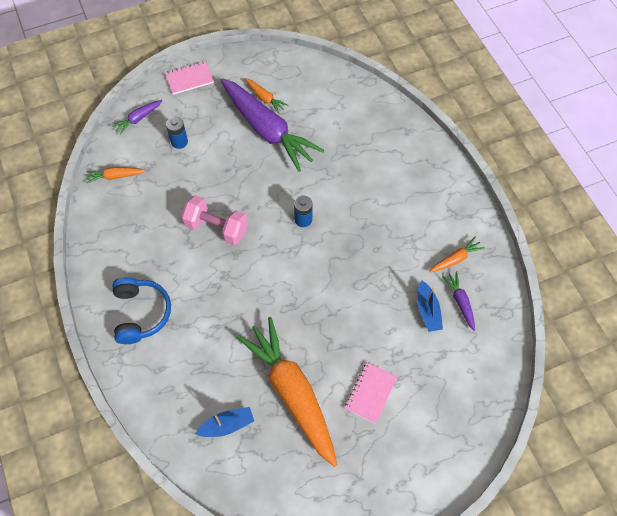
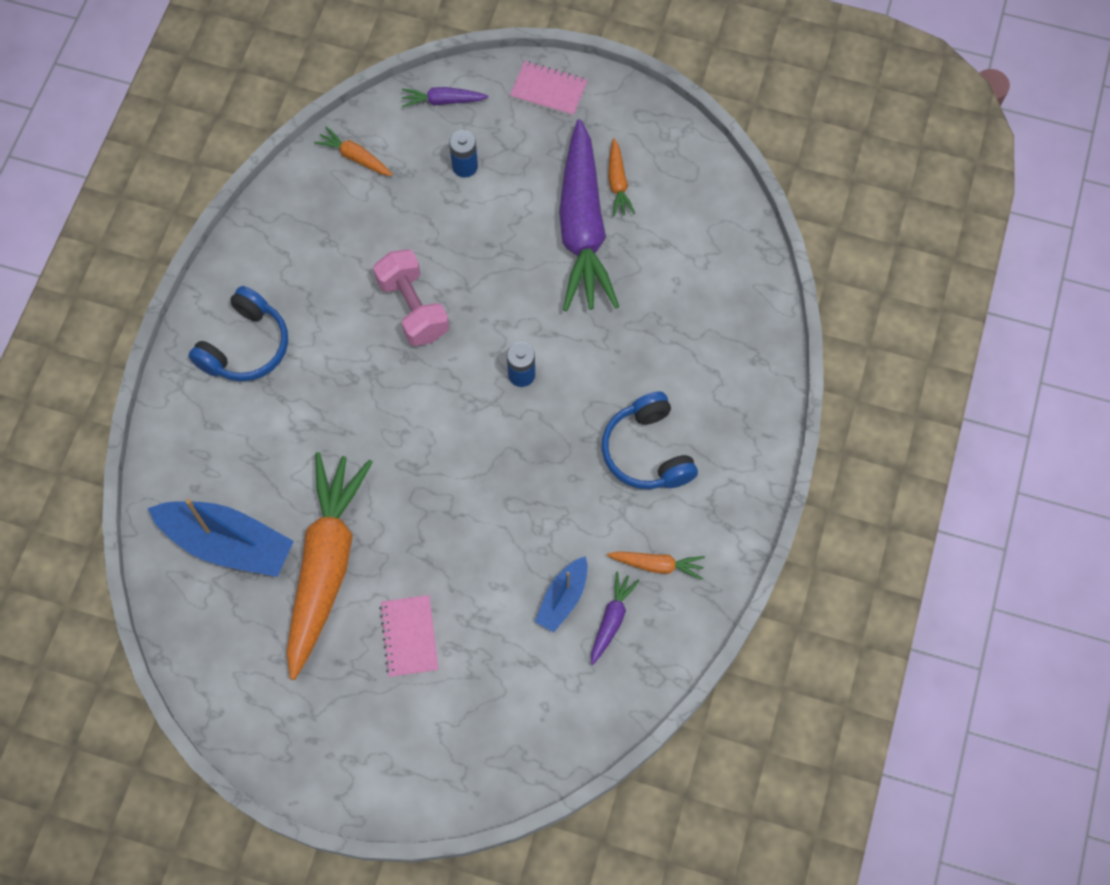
camera: 40 degrees right, 5 degrees up
(227, 425) = (228, 543): blue boat -> blue boat, size x1.81
(370, 393) = (409, 637): pink notebook -> pink notebook turned 75 degrees counterclockwise
(399, 210) = (647, 451): none -> blue headphones

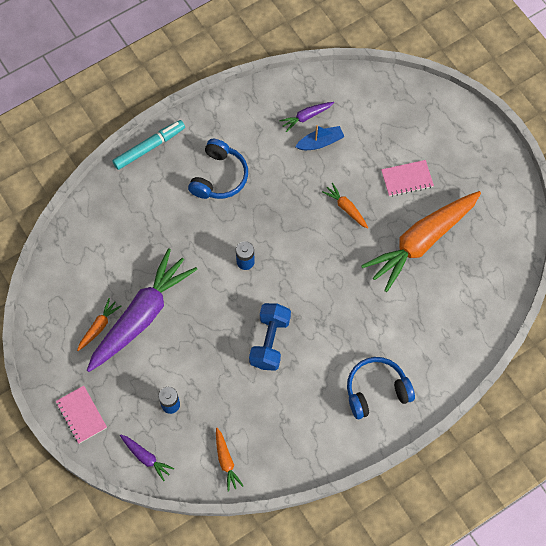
camera: 140 degrees left, 0 degrees up
(228, 543) = (463, 289): blue boat -> none
(409, 637) = (407, 179): pink notebook -> pink notebook turned 45 degrees clockwise
(413, 308) = (270, 342): pink dumbbell -> blue dumbbell
(657, 565) = (263, 124): orange carrot -> orange carrot (346, 208)
(766, 421) = (149, 147): none -> turquoise marker

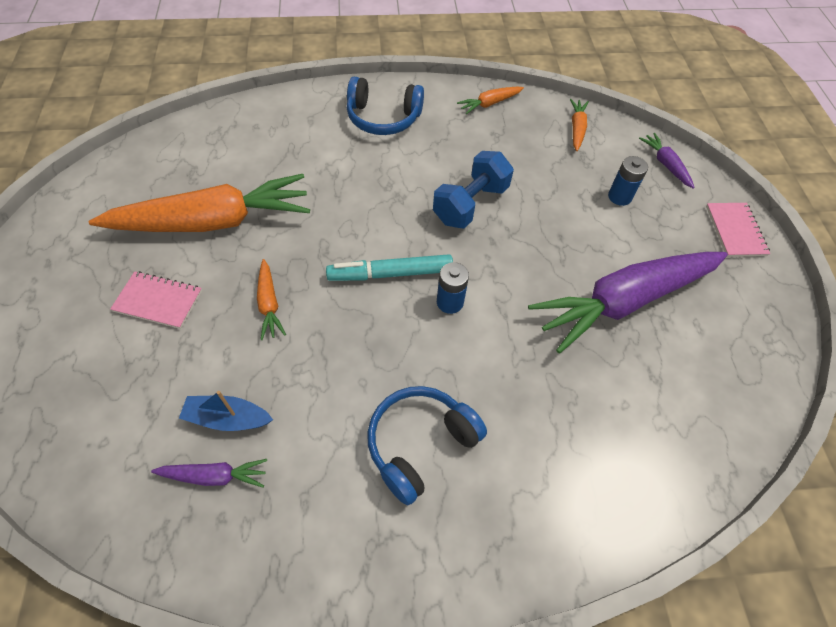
camera: 155 degrees left, 10 degrees down
(99, 326) = (689, 315): orange carrot -> orange carrot (489, 104)
(149, 147) = (515, 568): turquoise marker -> turquoise marker (390, 274)

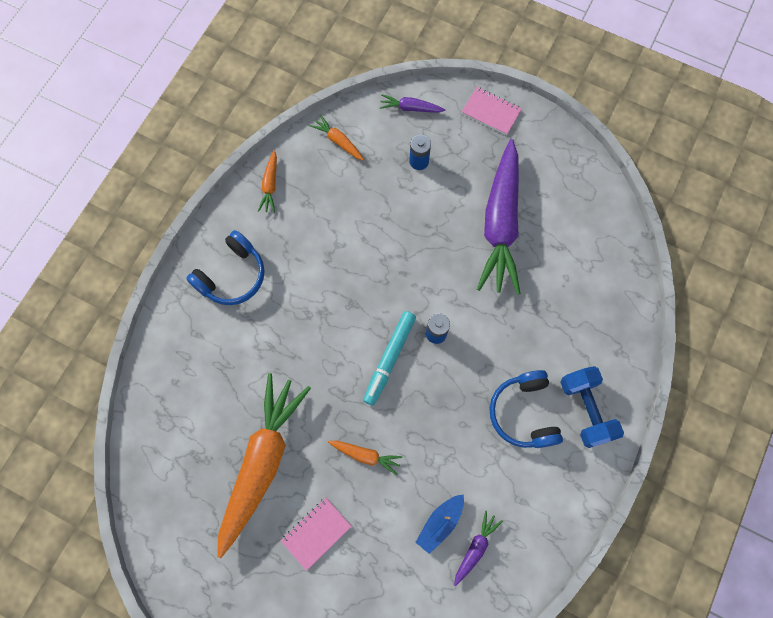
camera: 55 degrees left, 15 degrees up
(470, 204) = (362, 266): blue dumbbell -> blue dumbbell (585, 409)

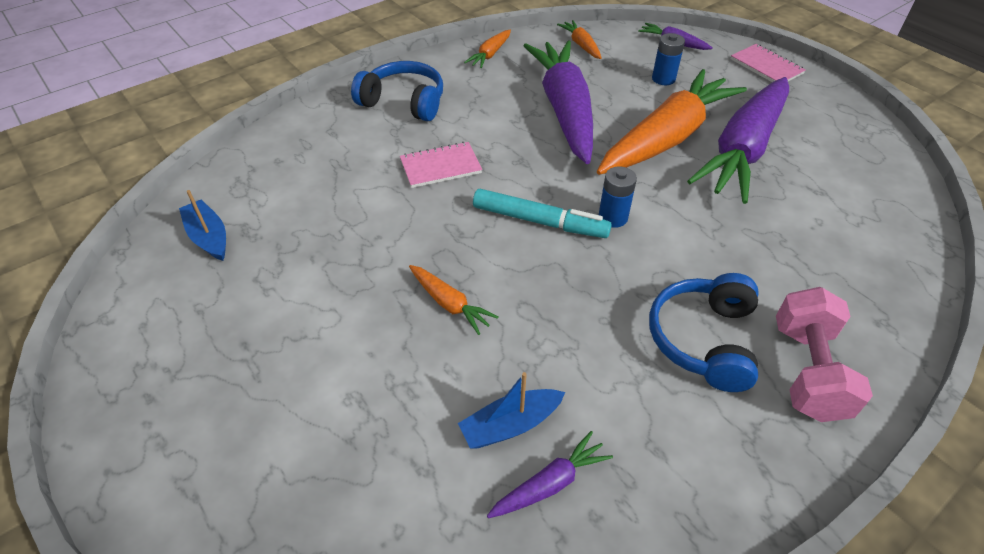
camera: 25 degrees right, 25 degrees down
(176, 475) = (209, 237): none -> blue boat
(232, 276) = (404, 102): blue headphones -> blue headphones turned 135 degrees counterclockwise
(262, 462) = (316, 262): orange carrot -> orange carrot (667, 137)
(316, 533) = (326, 363): pink notebook -> pink notebook (440, 166)
(358, 232) = (564, 109): none -> purple carrot
(390, 359) = (539, 221): turquoise marker -> turquoise marker turned 120 degrees counterclockwise
(585, 409) = (807, 371): blue dumbbell -> pink dumbbell

